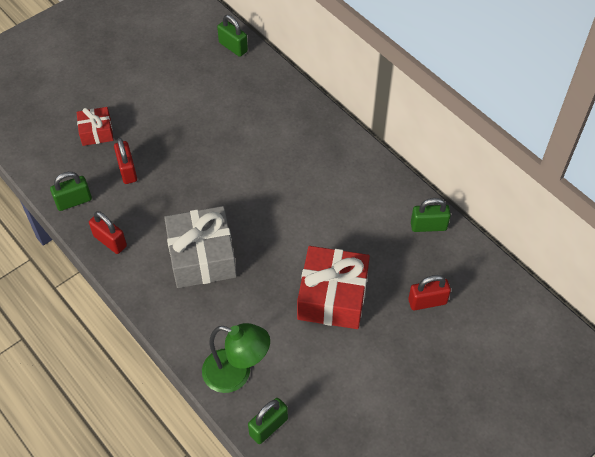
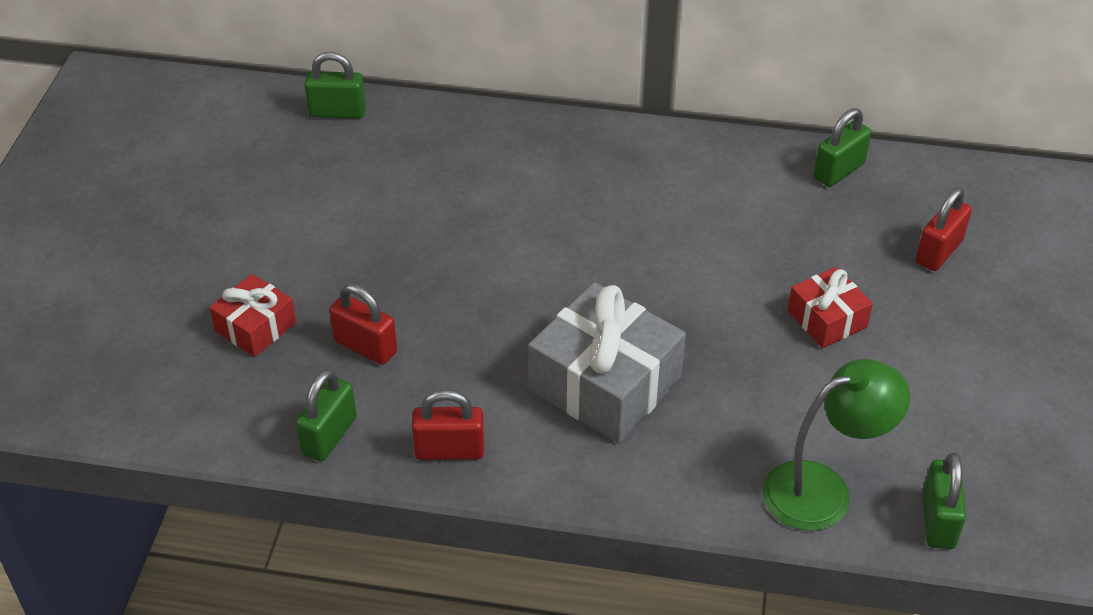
camera: 40 degrees left, 10 degrees down
(332, 297) = (827, 319): red gift -> red gift, size x0.54

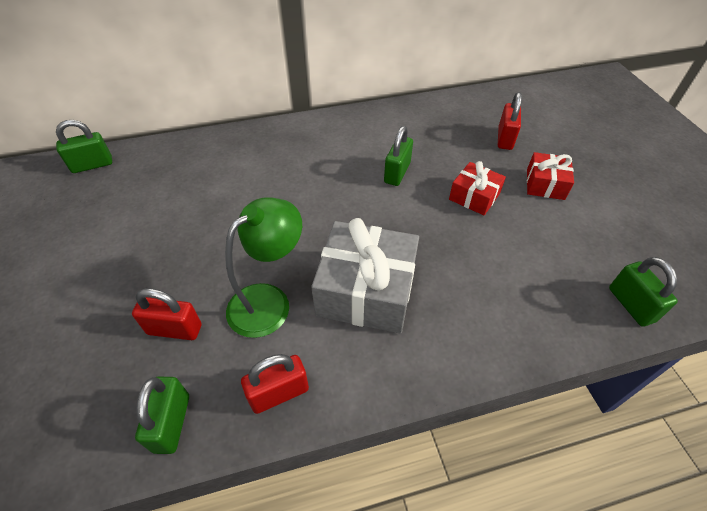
camera: 25 degrees left, 5 degrees up
(255, 327) = (74, 347): red gift -> red gift (545, 184)
(823, 489) = (551, 312): green lamp -> green lamp (269, 301)
(839, 171) = (423, 112): green padlock -> green padlock (397, 173)

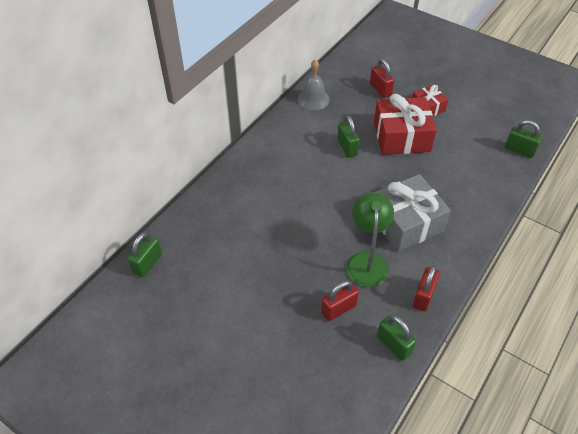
camera: 40 degrees left, 0 degrees up
(417, 112) = (313, 99): none -> grey bell
(474, 196) = (401, 136): red gift -> red gift, size x1.84

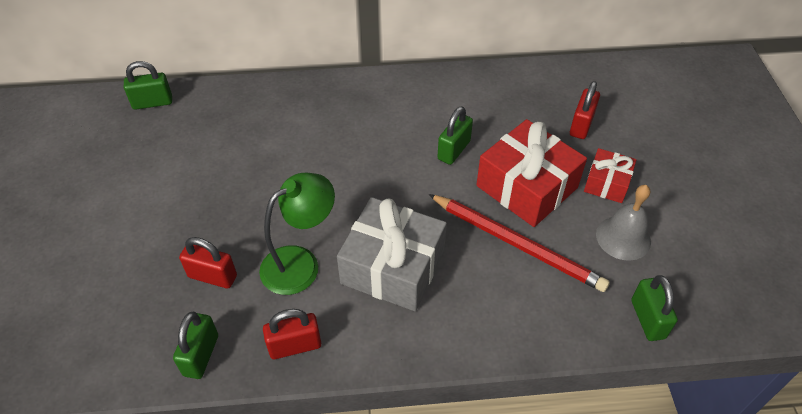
camera: 50 degrees right, 0 degrees up
(313, 99) = (494, 82): grey bell -> grey bell (623, 238)
(435, 165) = (517, 244): none -> red pencil

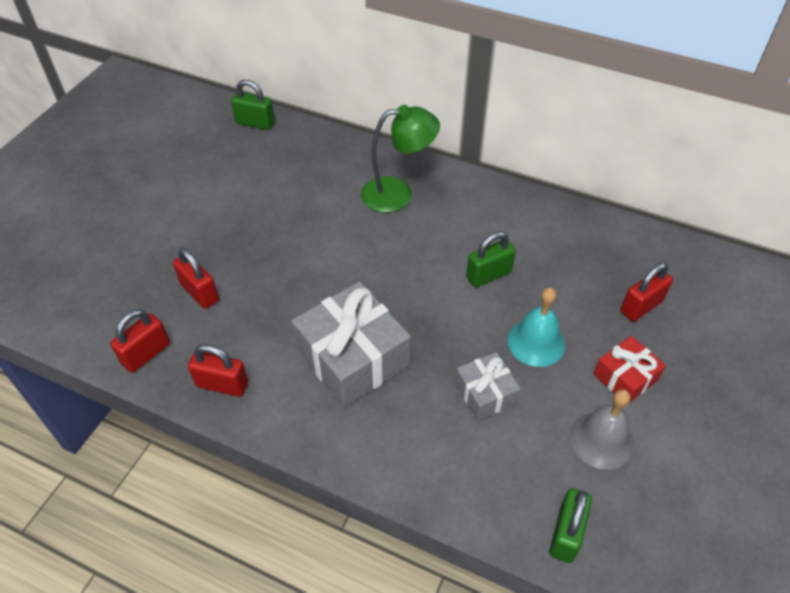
camera: 30 degrees right, 0 degrees up
(201, 355) = (146, 354): green padlock -> red padlock
(300, 263) = (276, 315): green lamp -> green lamp (398, 194)
(517, 244) = (485, 393): red pencil -> grey gift
(526, 187) = (536, 342): red gift -> turquoise bell

